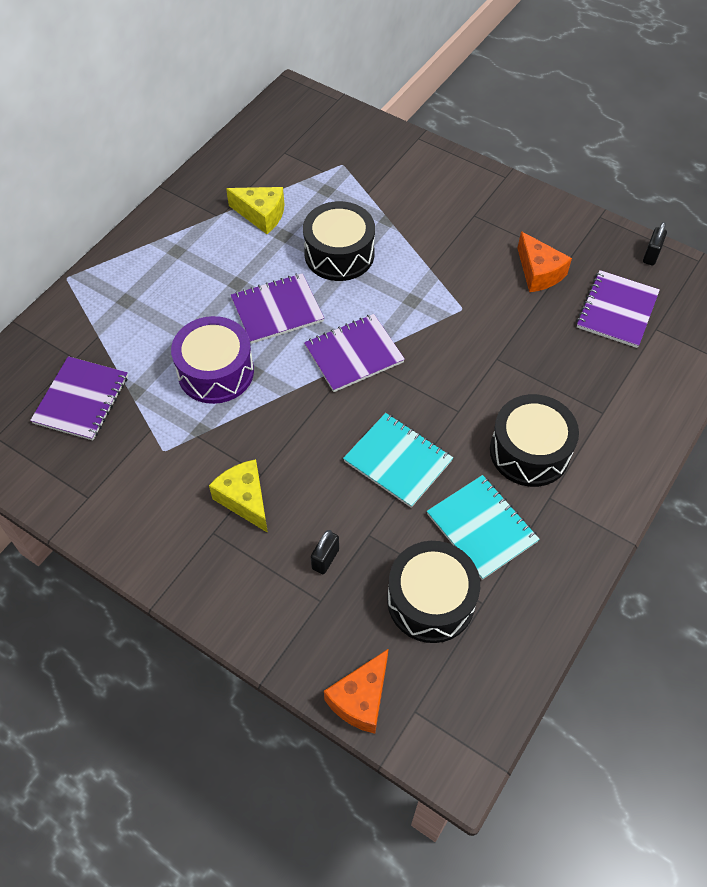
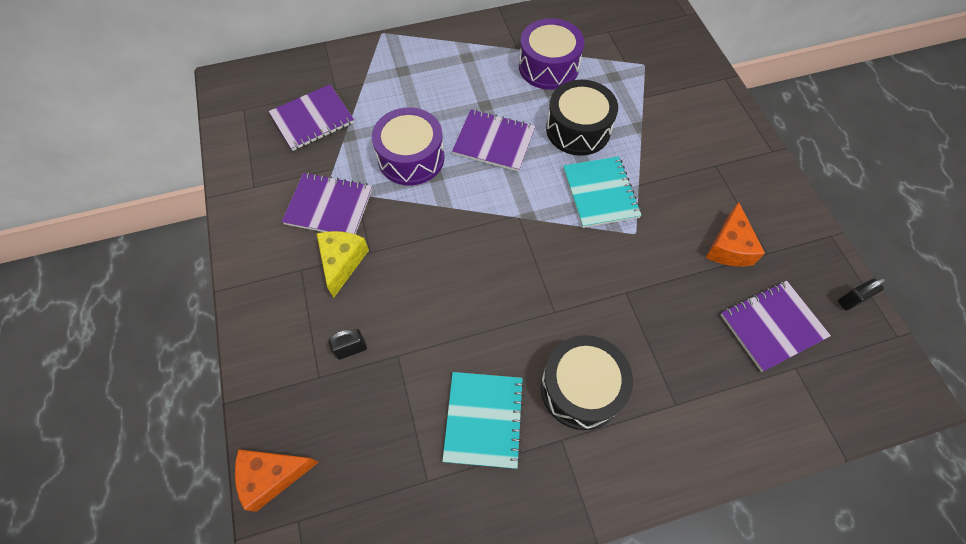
camera: 40 degrees right, 5 degrees up
(261, 215) = (548, 67): yellow cheese -> purple drum
(354, 354) = (517, 211): purple notebook -> purple notebook (329, 206)
(398, 461) = (471, 316): turquoise notebook -> turquoise notebook (600, 193)
(431, 600) = (391, 444): black drum -> none

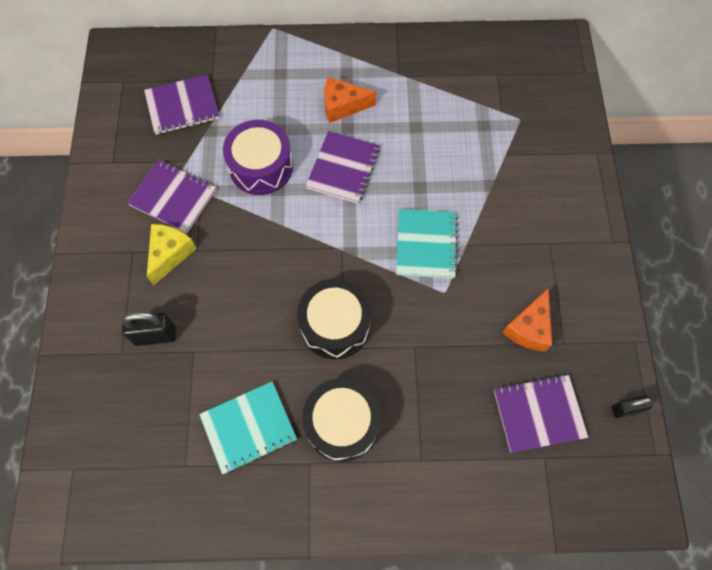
camera: 15 degrees right, 5 degrees up
(272, 476) = (62, 426): orange cheese -> orange cheese (342, 106)
(351, 349) = (155, 335): black padlock -> black padlock, size x1.51
(484, 420) = (249, 427): turquoise notebook -> turquoise notebook turned 45 degrees clockwise
(494, 142) = (343, 168): purple notebook -> purple notebook turned 75 degrees clockwise
(548, 67) = (423, 100): purple drum -> none
(578, 129) = (428, 174): black drum -> black drum (335, 325)

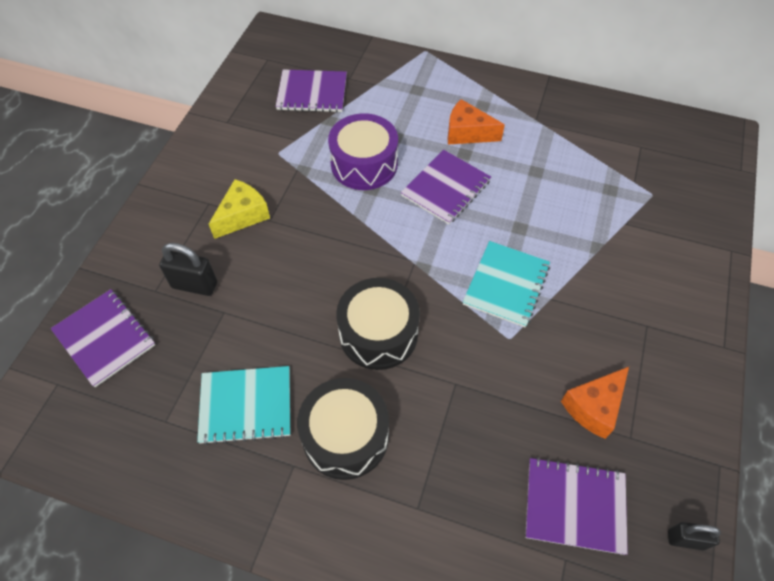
camera: 20 degrees right, 10 degrees down
(173, 197) = (268, 167): purple notebook -> purple notebook (105, 338)

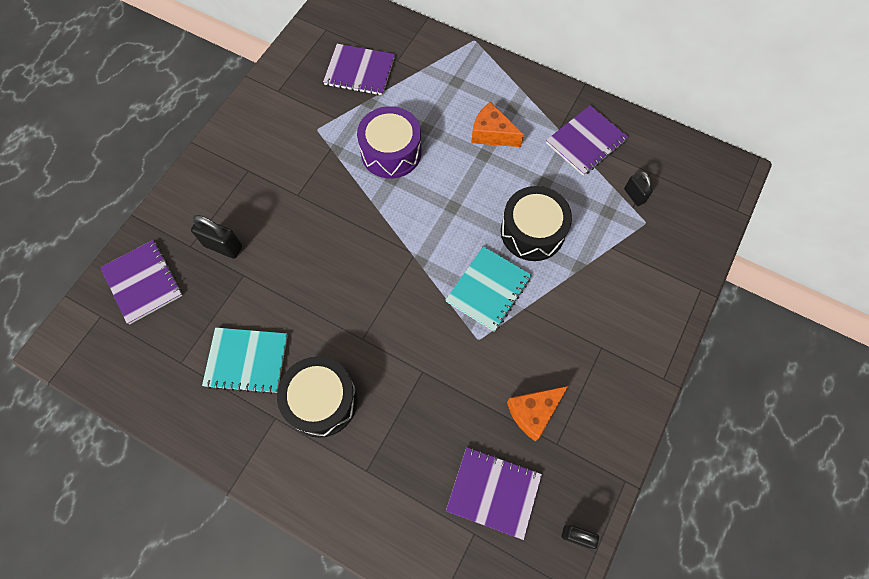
camera: 10 degrees right, 10 degrees up
(243, 215) = (275, 187): yellow cheese -> none
(378, 333) = (368, 316): black drum -> black drum (532, 231)
(446, 188) = (458, 187): purple notebook -> purple notebook (586, 142)
(632, 170) = (634, 196): none -> black padlock

